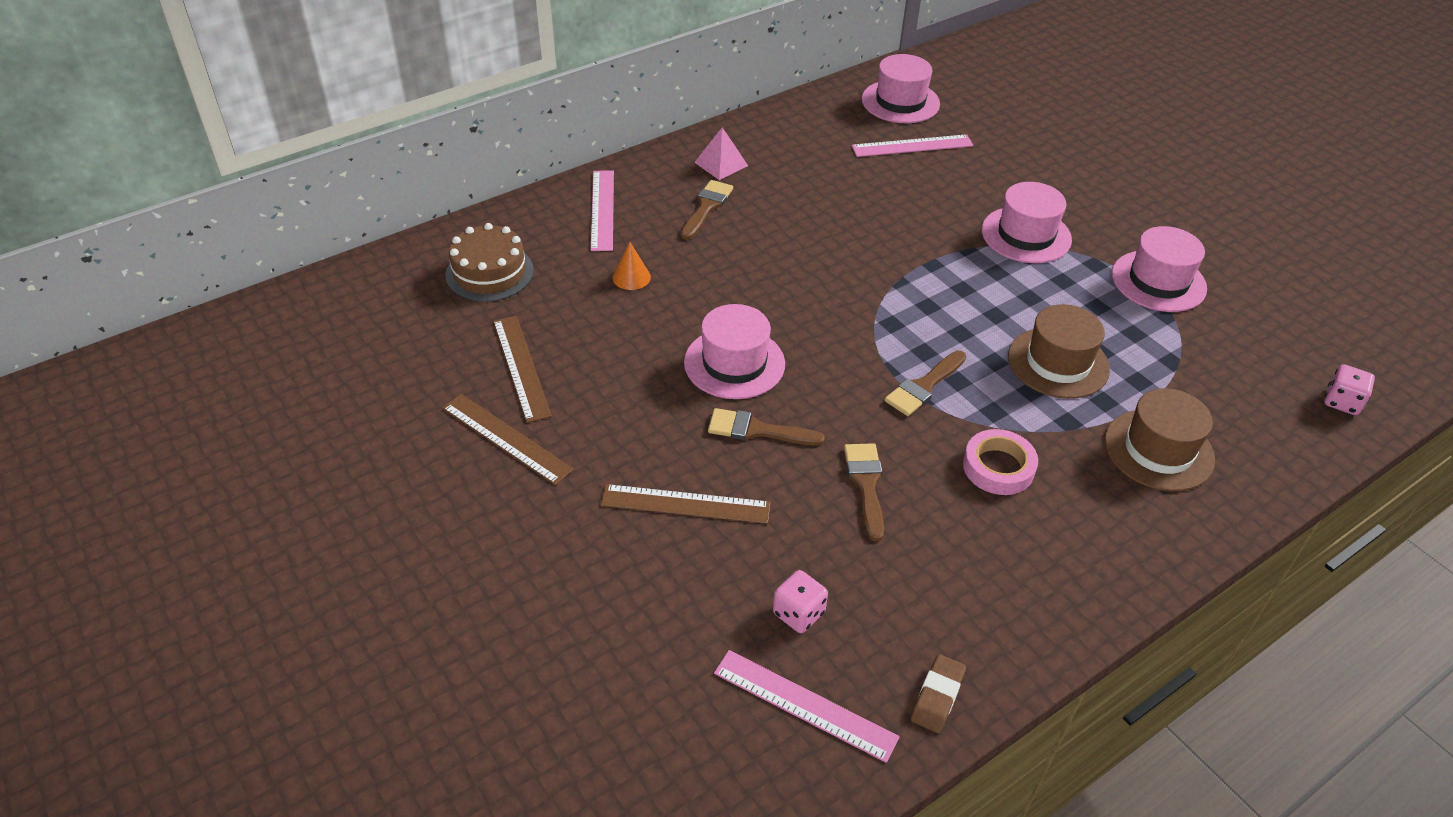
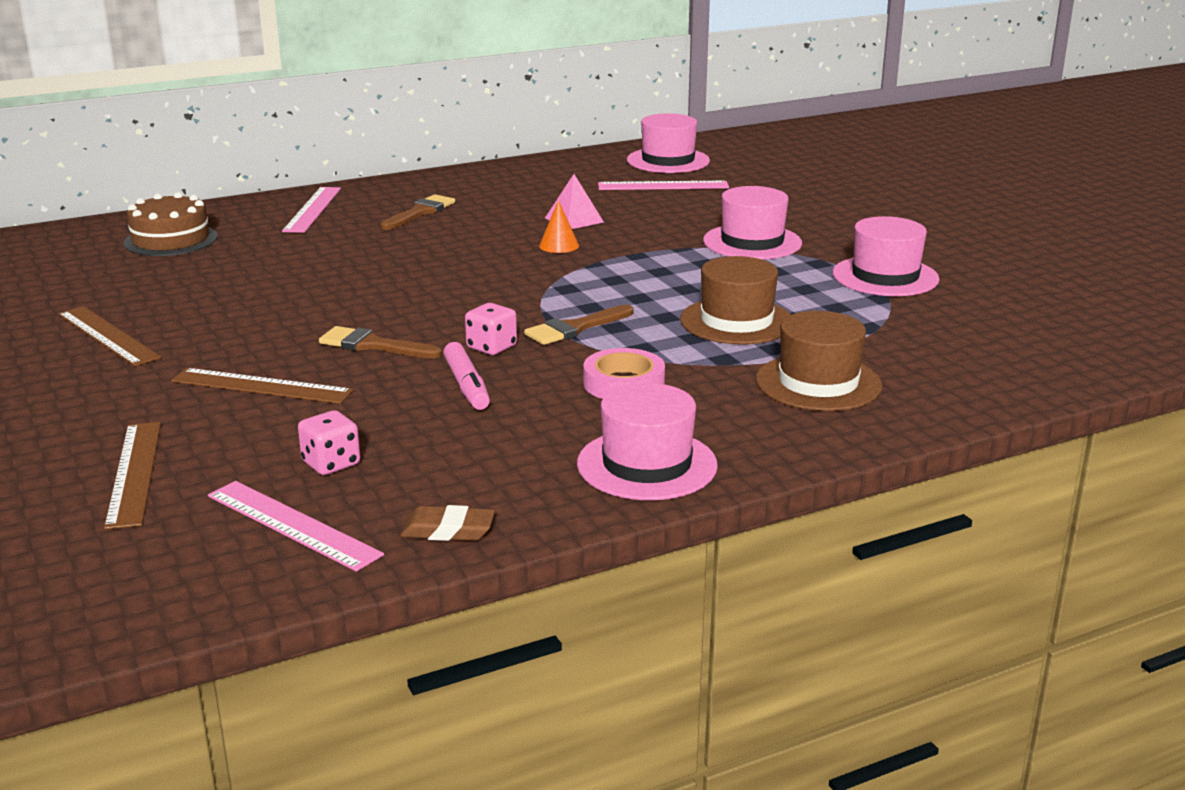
camera: 10 degrees right, 20 degrees down
(521, 367) = (157, 295): brown ruler -> brown ruler (134, 473)
(631, 277) = (311, 248): orange cone -> orange cone (559, 245)
(721, 164) = (454, 188): pink pyramid -> pink pyramid (574, 220)
(734, 363) = (379, 303): pink hat -> pink hat (647, 464)
(866, 484) = (467, 385): brown brush -> pink marker
(937, 696) = (448, 530): brown eraser -> brown eraser turned 60 degrees clockwise
(1341, 402) = (1059, 364): pink dice -> pink dice (491, 347)

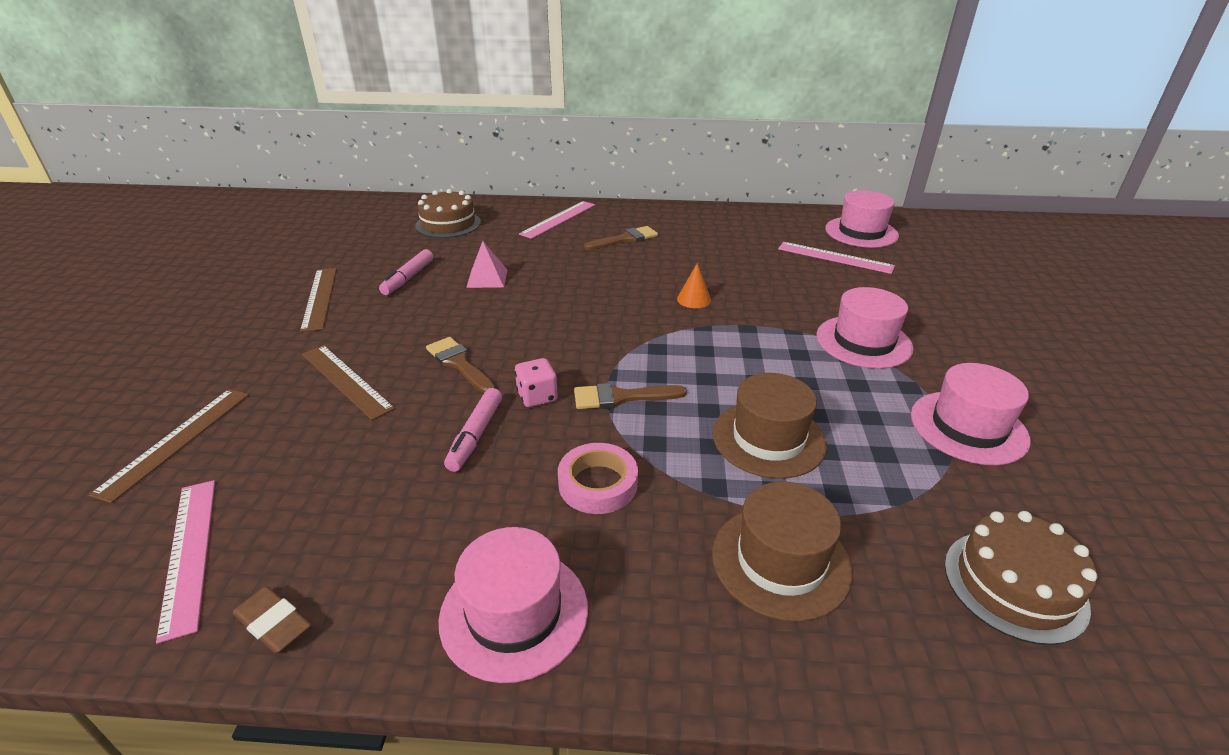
camera: 30 degrees right, 10 degrees up
(199, 296) = (408, 278): none -> pink marker
(331, 463) = (292, 488): pink dice -> none
(574, 220) = (730, 275): pink pyramid -> pink pyramid (487, 278)
(984, 349) = (1014, 585): none -> brown cake

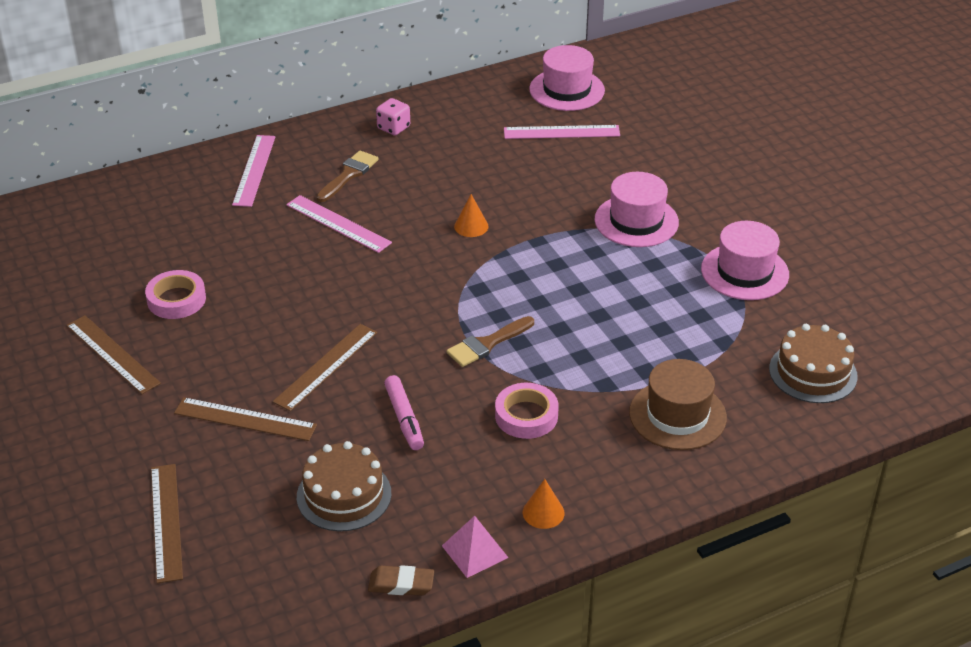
camera: 30 degrees left, 5 degrees up
(189, 553) = (289, 578): pink ruler -> pink ruler (338, 224)
(408, 278) = (176, 299): pink marker -> pink tape
(448, 224) = (138, 217): brown cake -> brown cake (344, 495)
(459, 364) = (326, 367): brown brush -> brown ruler
(487, 278) = (257, 271): pink pyramid -> pink pyramid (475, 551)
(514, 613) = (543, 512): pink hat -> orange cone
(537, 397) = (421, 369): pink dice -> pink dice (393, 128)
(768, 438) = (618, 335): brown hat -> none

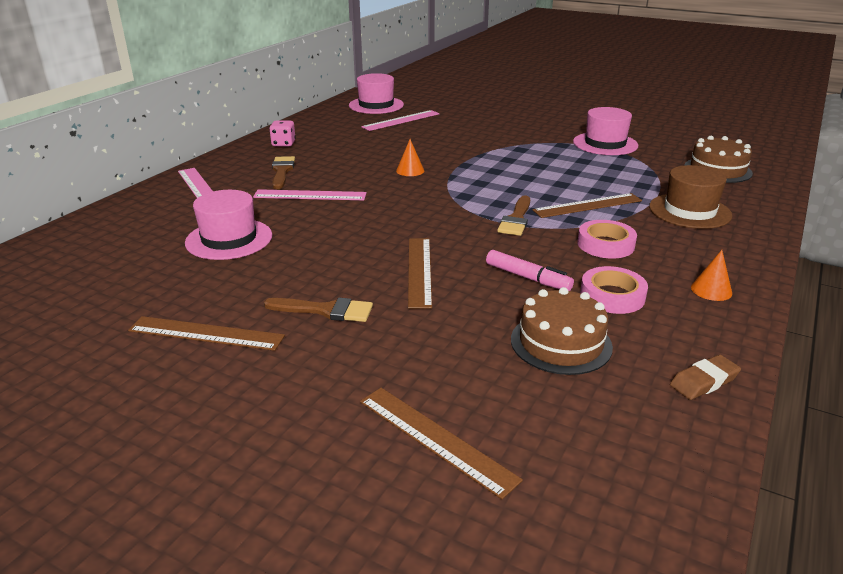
camera: 35 degrees left, 10 degrees down
(176, 299) = (226, 276): pink tape -> pink tape (612, 296)
(212, 373) = (326, 310): none -> brown brush
(245, 419) = (400, 328): brown ruler -> brown ruler (587, 205)
(475, 551) = (713, 333): pink pyramid -> none
(636, 221) = (509, 141): pink hat -> pink hat (229, 239)

